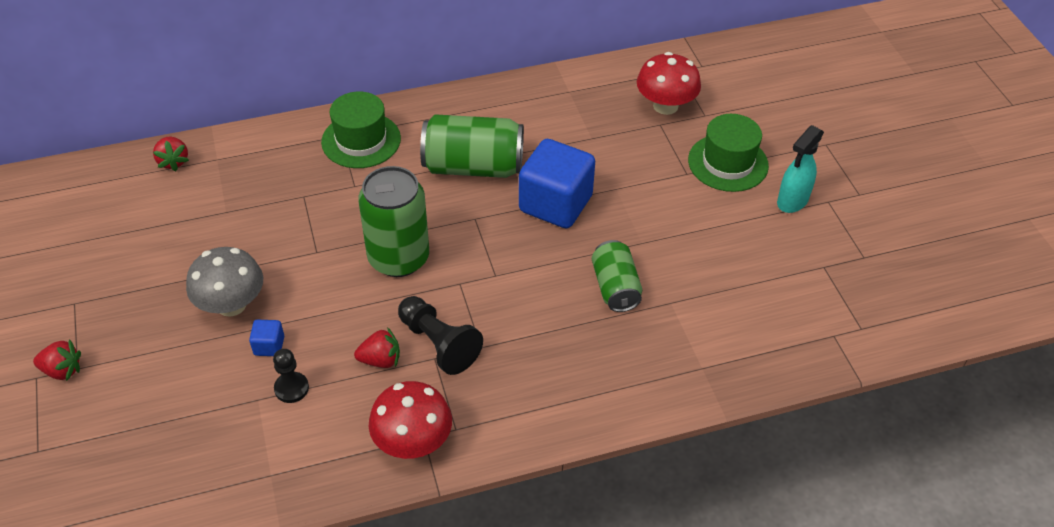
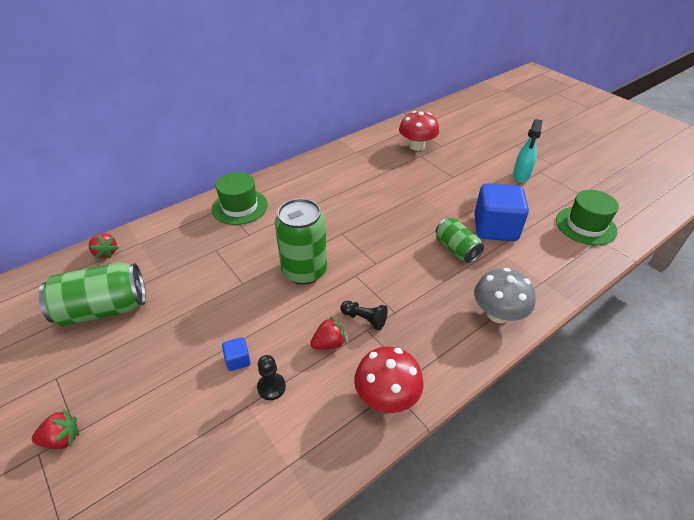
camera: 20 degrees left, 5 degrees down
(231, 304) = (193, 338): grey mushroom -> grey mushroom (498, 314)
(439, 344) = (364, 319): black pawn -> black pawn, size x0.63
(473, 167) = (323, 204): green can -> green can (103, 309)
(555, 204) = (387, 211): blue cube -> blue cube (495, 228)
(728, 163) = (472, 166): green hat -> green hat (585, 225)

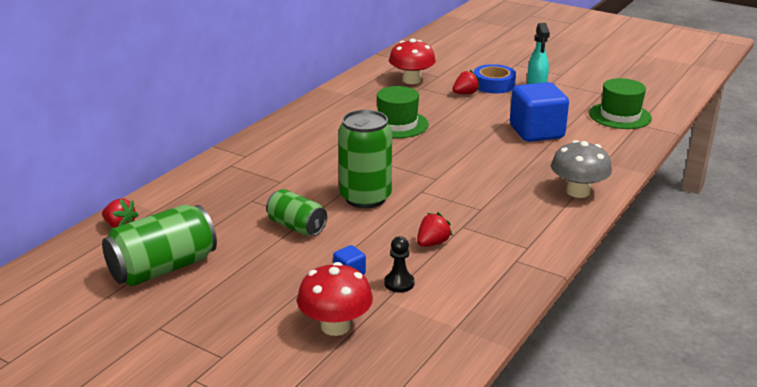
camera: 20 degrees left, 15 degrees down
(62, 439) = (211, 364): red strawberry -> red strawberry (465, 93)
(240, 207) = (249, 161): green hat -> green hat (397, 124)
(364, 319) = (454, 220): black pawn -> none
(386, 396) = (513, 265): red mushroom -> red mushroom (335, 326)
(456, 249) = (509, 154): green can -> green can (296, 227)
(484, 164) = (493, 85): none -> blue tape

